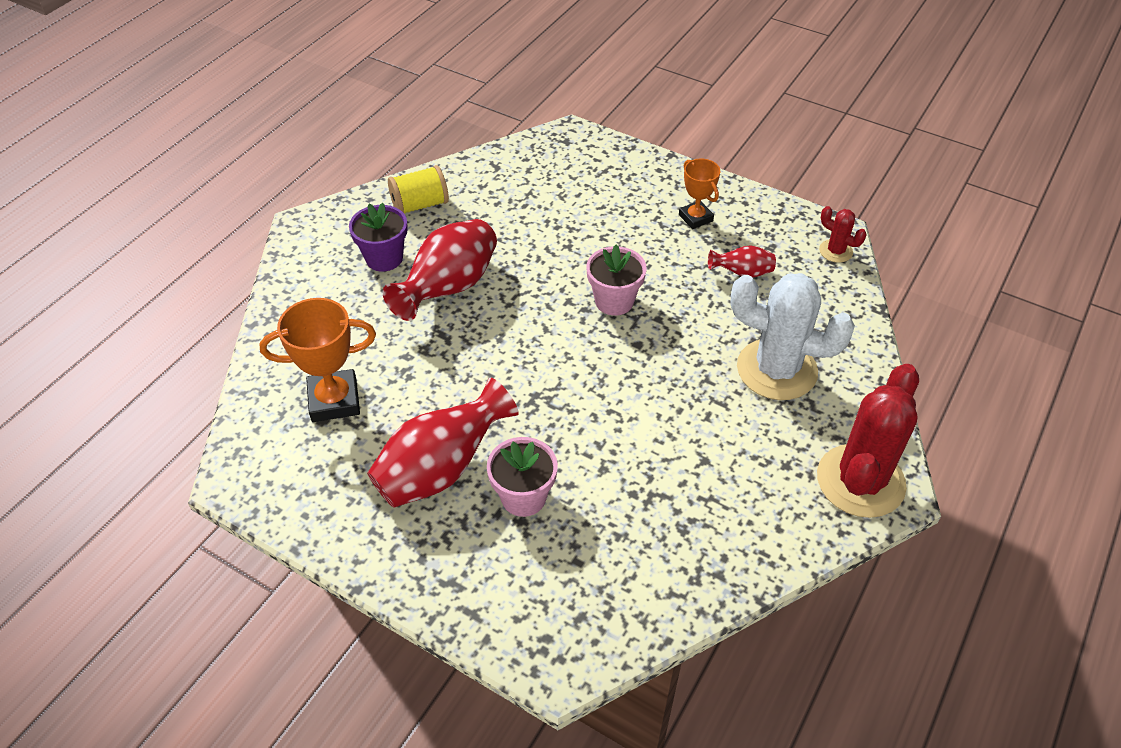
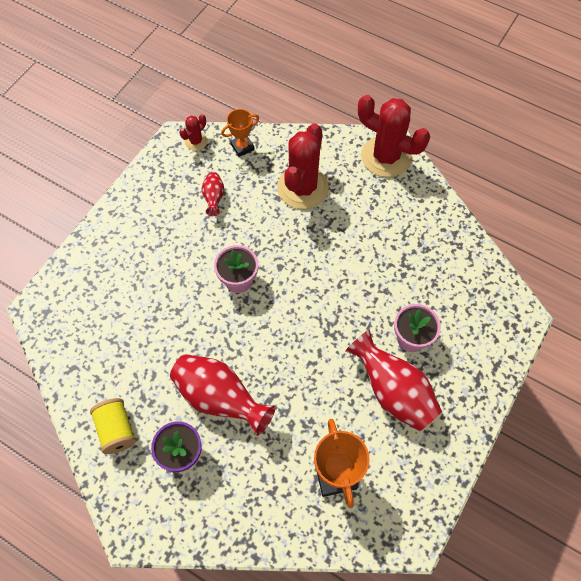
camera: 90 degrees left, 15 degrees up
(695, 218) = (154, 222): orange trophy -> orange trophy (242, 147)
(776, 370) = (302, 188): white cactus -> red cactus

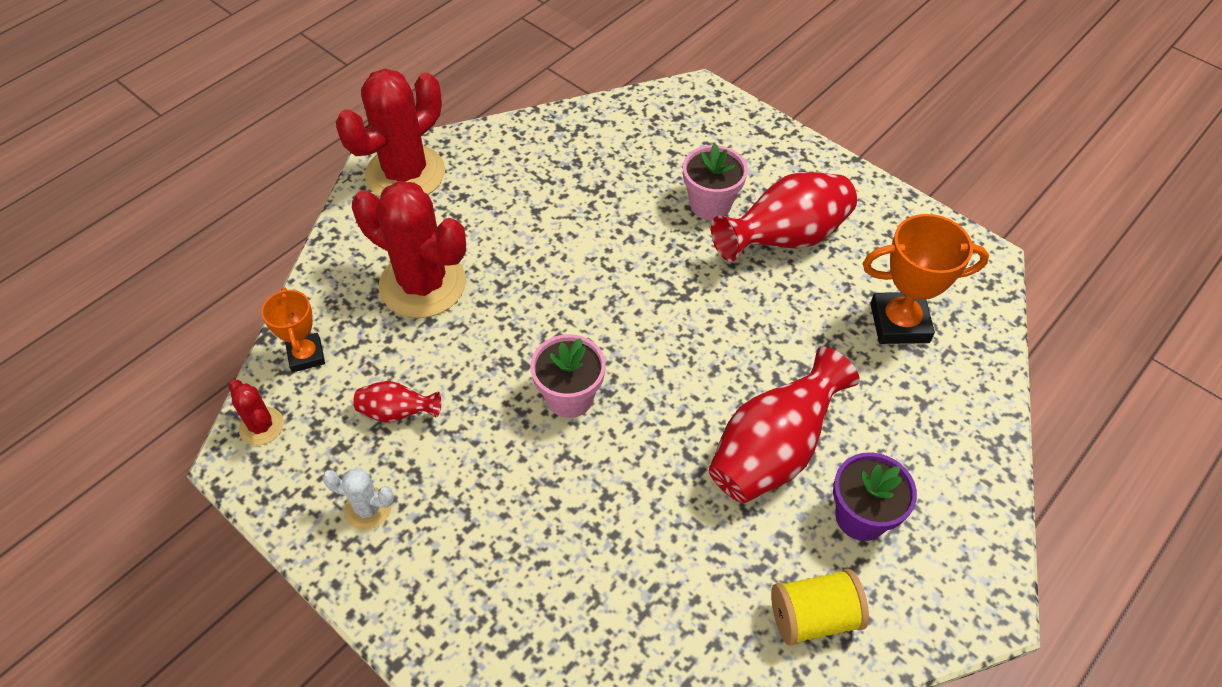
camera: 80 degrees left, 10 degrees down
(155, 200) = (368, 509): none -> white cactus

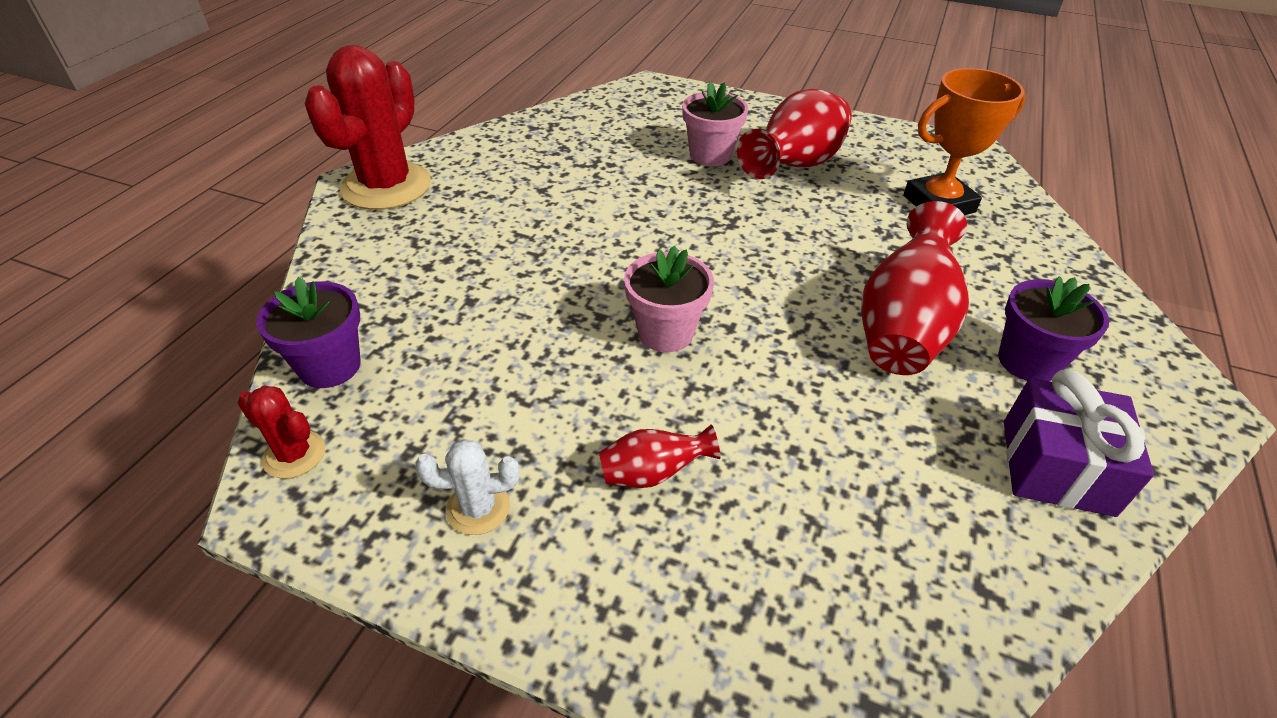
camera: 20 degrees left, 10 degrees down
(306, 355) = (330, 366): orange trophy -> purple flower pot
(397, 412) = (471, 395): red vase -> red vase (653, 473)
(423, 284) = (448, 271): red cactus -> none
(813, 616) = (1056, 467): yellow spool -> purple gift

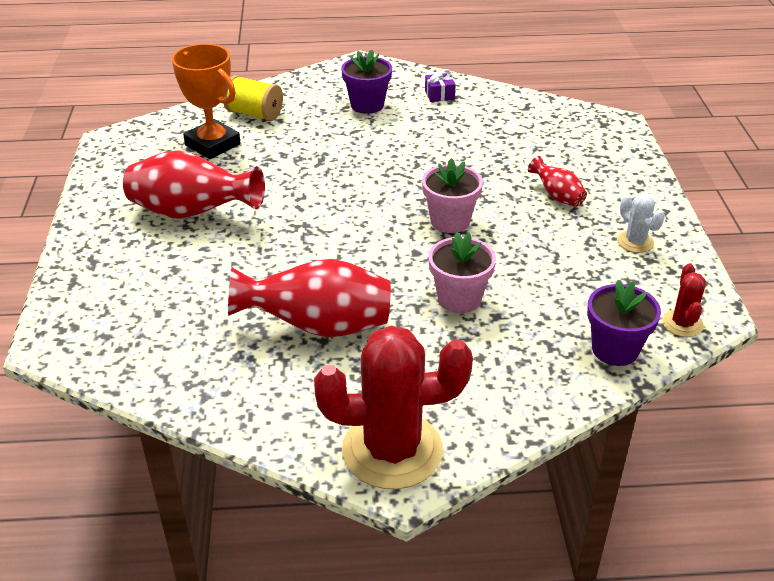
camera: 115 degrees left, 5 degrees down
(710, 155) = (198, 261): pink flower pot -> pink flower pot (459, 299)
(903, 327) = (370, 142): red vase -> red vase (318, 327)
(1016, 250) = (254, 114): none -> yellow spool
(1056, 467) = (439, 95): purple gift -> purple gift, size x0.52

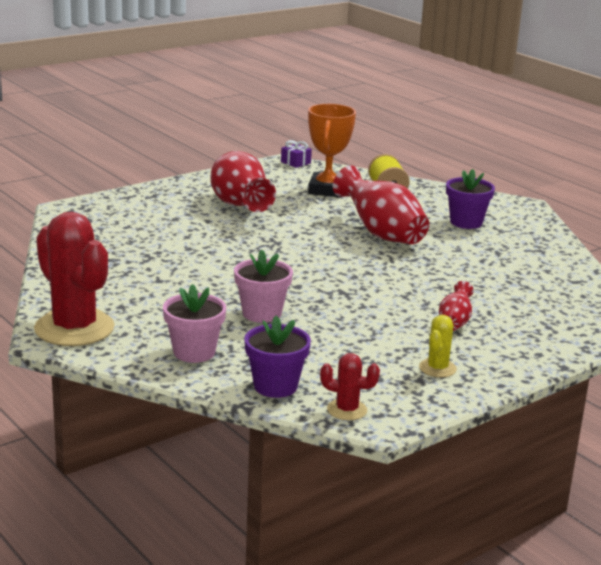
camera: 55 degrees right, 15 degrees down
(318, 327) = (170, 275): red vase -> red vase (381, 233)
(439, 95) = (529, 243): purple gift -> purple gift (295, 162)
(450, 221) = (355, 288): pink flower pot -> pink flower pot (194, 352)
(635, 242) = (437, 368): white cactus -> yellow cactus
(682, 324) = (347, 410): red cactus -> red cactus turned 45 degrees clockwise

